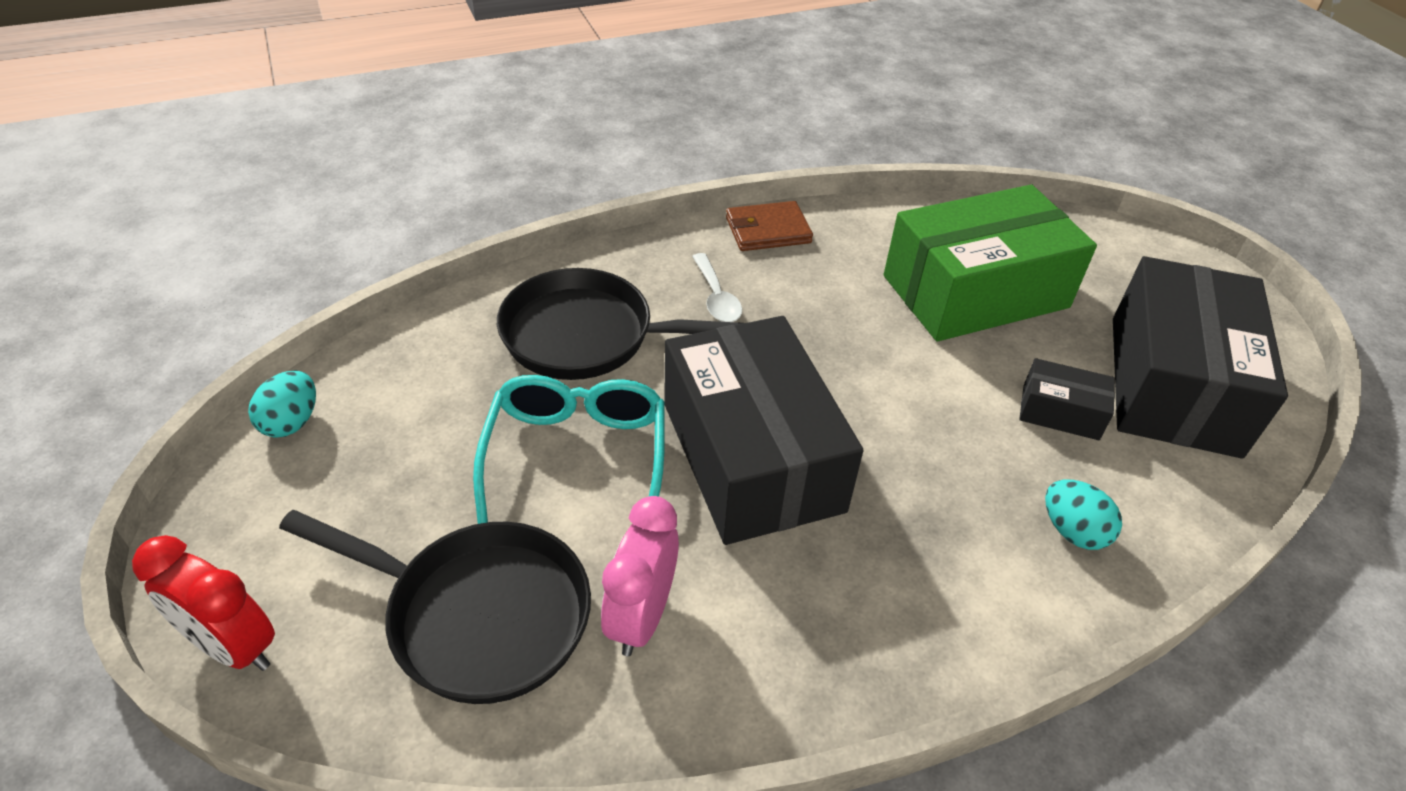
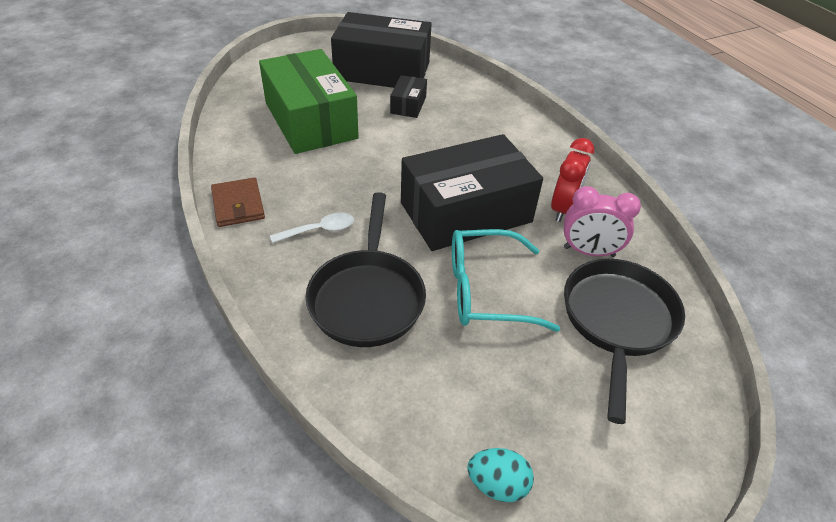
camera: 95 degrees left, 0 degrees up
(233, 646) = (695, 448): red clock -> red clock (563, 208)
(1072, 531) = (485, 112): turquoise egg -> none

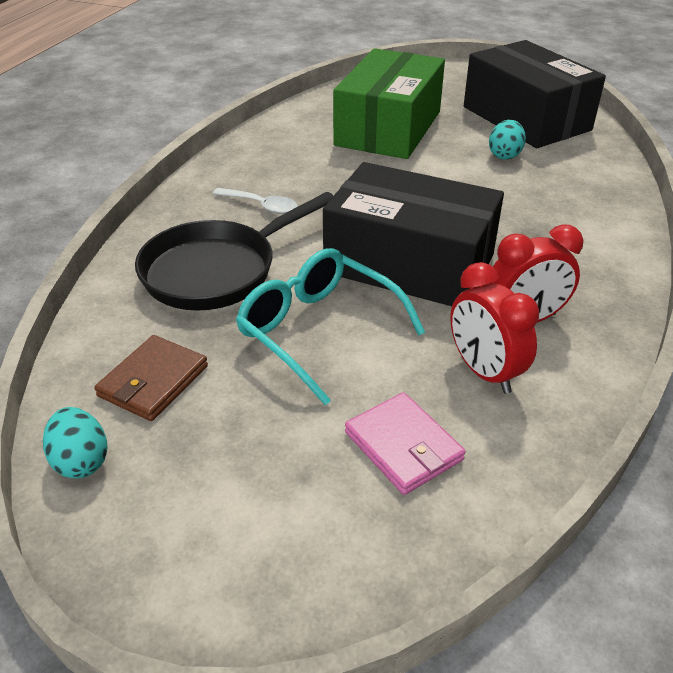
camera: 50 degrees right, 5 degrees down
(238, 205) = (234, 158): brown wallet -> brown wallet (153, 381)
(408, 105) = (504, 155): black box -> turquoise egg
(589, 252) = (484, 372): pink clock -> red clock
(617, 322) = (403, 446): black pan -> pink wallet

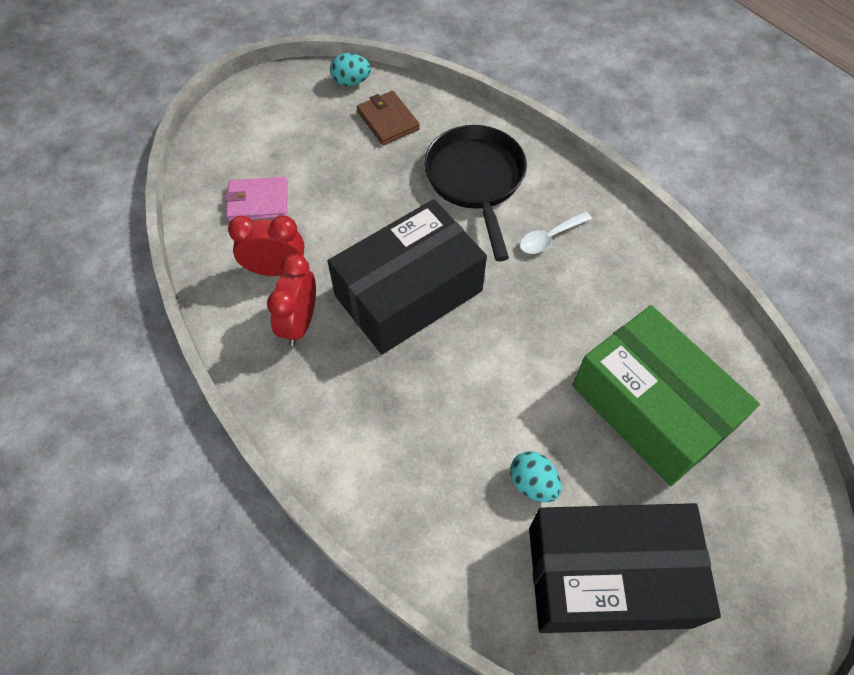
camera: 120 degrees right, 20 degrees up
(319, 331) = (374, 207): turquoise glasses -> none

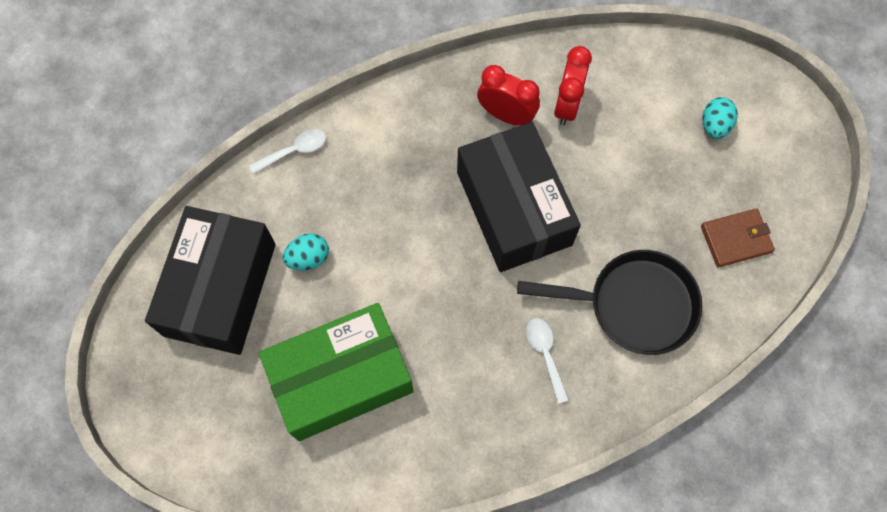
camera: 105 degrees right, 10 degrees up
(258, 201) = (649, 101): pink wallet -> none
(351, 82) = (801, 215): turquoise egg -> turquoise egg (714, 125)
(400, 544) = (294, 151): none -> white spoon

